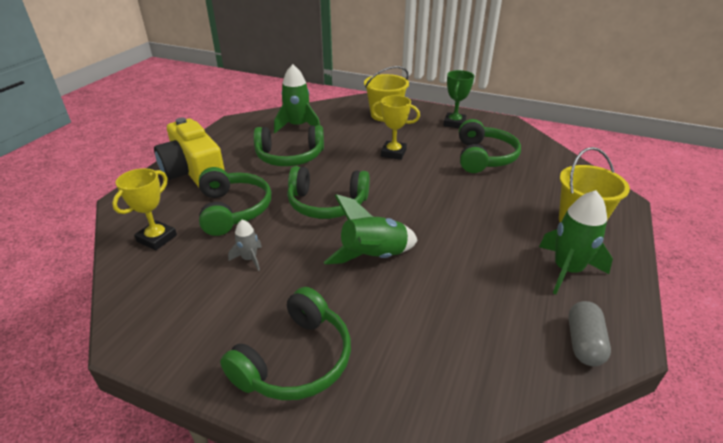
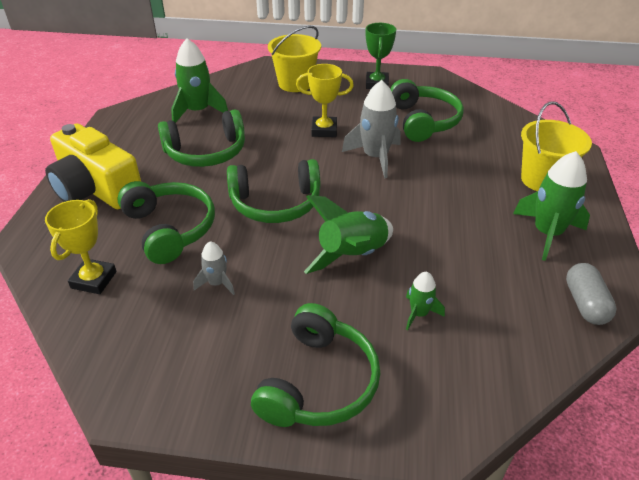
camera: 15 degrees left, 5 degrees up
(413, 318) = (419, 313): none -> green rocket
(429, 180) = (375, 157): none -> grey rocket

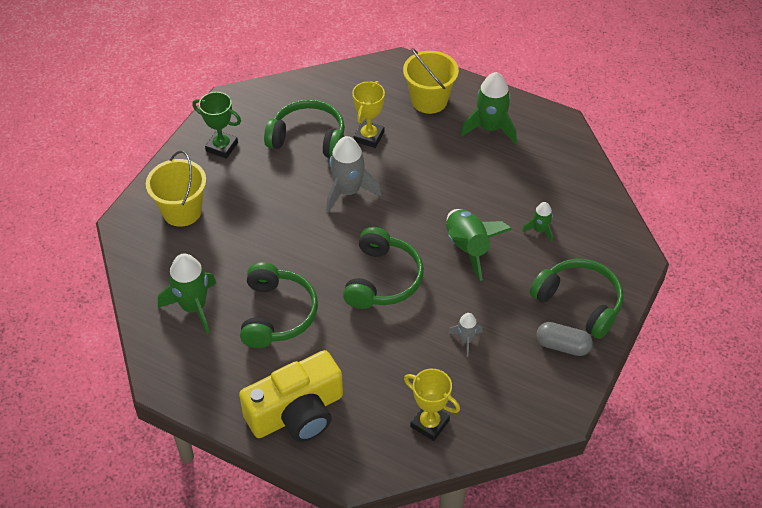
camera: 70 degrees left, 10 degrees up
(170, 229) = (385, 361): green headphones -> none
(324, 130) = (286, 214): yellow trophy -> yellow trophy (369, 137)
(585, 304) = (562, 142): grey capsule -> grey capsule (562, 345)

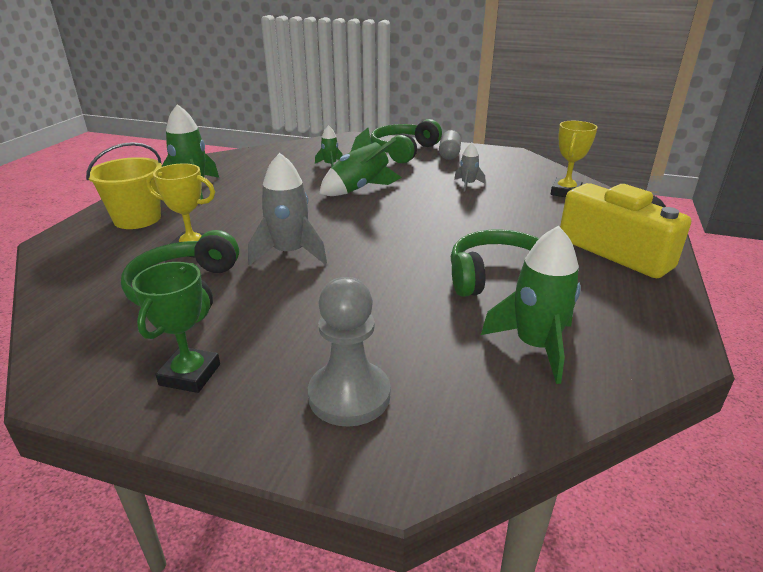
camera: 100 degrees left, 20 degrees down
(182, 211) = (349, 395): yellow bucket -> grey pawn
(382, 279) = (417, 223): green headphones -> none

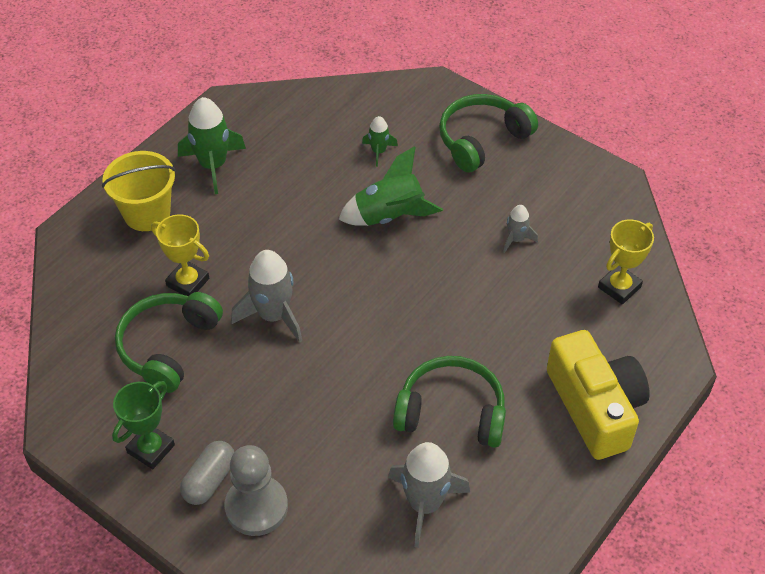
camera: 20 degrees right, 20 degrees up
(449, 154) = (534, 163): grey capsule -> grey capsule (209, 480)
(535, 346) = (424, 504): green rocket -> grey rocket

